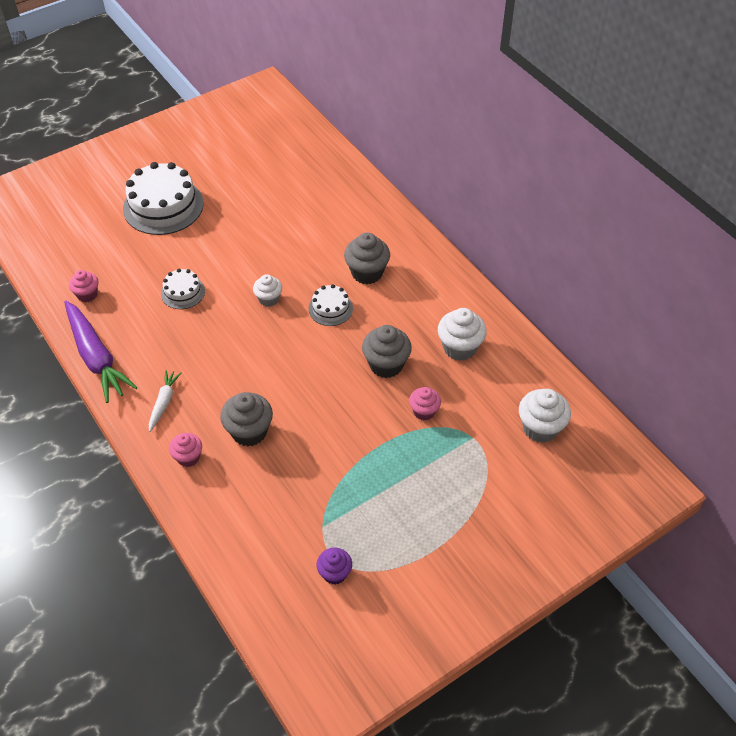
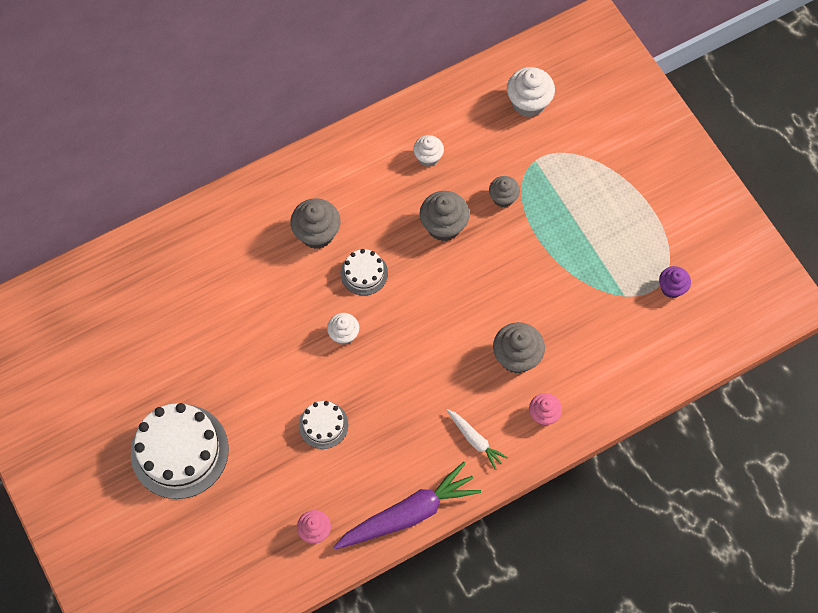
camera: 85 degrees left, 15 degrees up
(164, 402) = (475, 440): white carrot -> white carrot turned 150 degrees counterclockwise
(424, 411) = (503, 198): pink cupcake -> grey cupcake
(459, 348) = (428, 157): white cupcake -> white cupcake, size x0.63

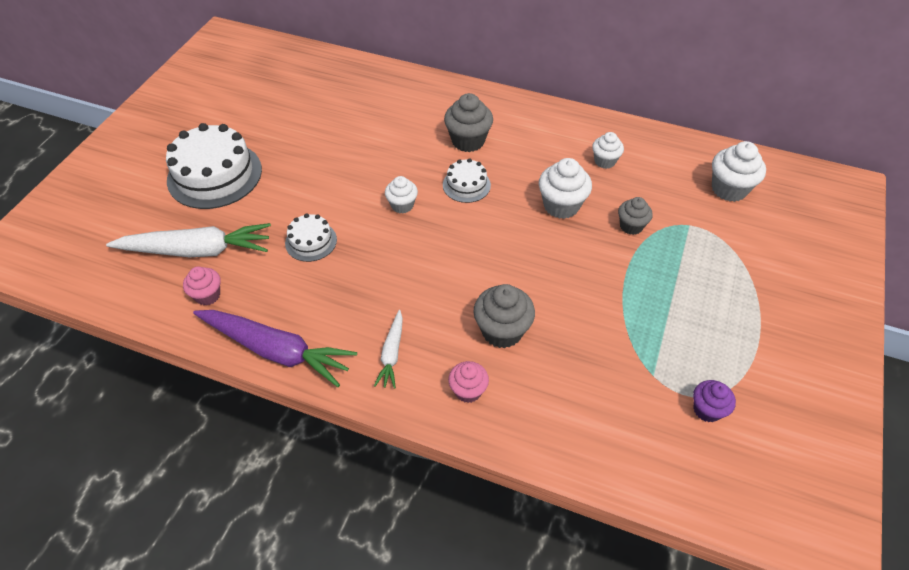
camera: 50 degrees right, 15 degrees down
(259, 513) = (197, 250): none -> white carrot
(443, 226) = (561, 206): grey cupcake -> white cupcake

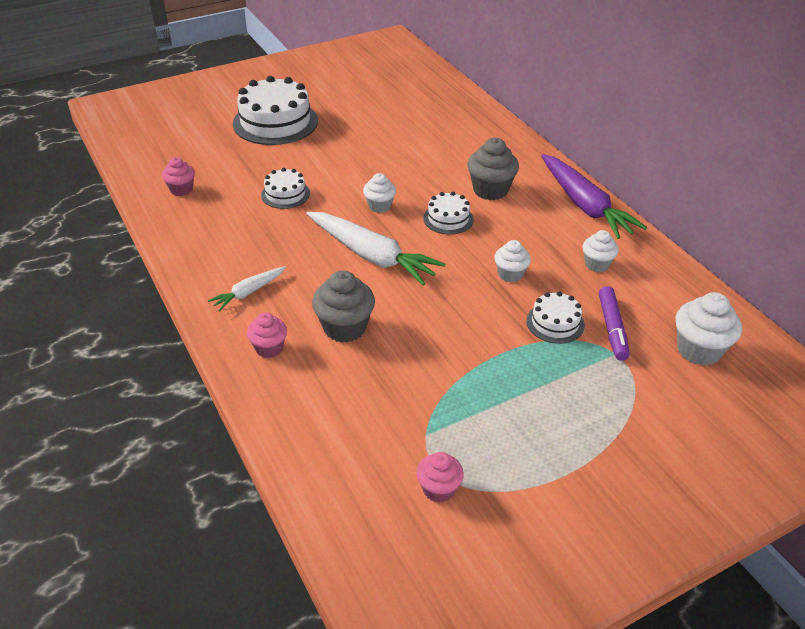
camera: 40 degrees right, 10 degrees down
(197, 250) = (208, 160): white carrot -> white carrot (371, 256)
(276, 350) = (180, 245): purple carrot -> purple carrot (584, 205)
(561, 206) = (510, 274): white cupcake -> white cupcake, size x0.63
(631, 226) = (555, 323): grey cupcake -> white cake
(667, 206) = (612, 328): none -> purple marker
(707, 410) = (439, 489): purple cupcake -> pink cupcake

